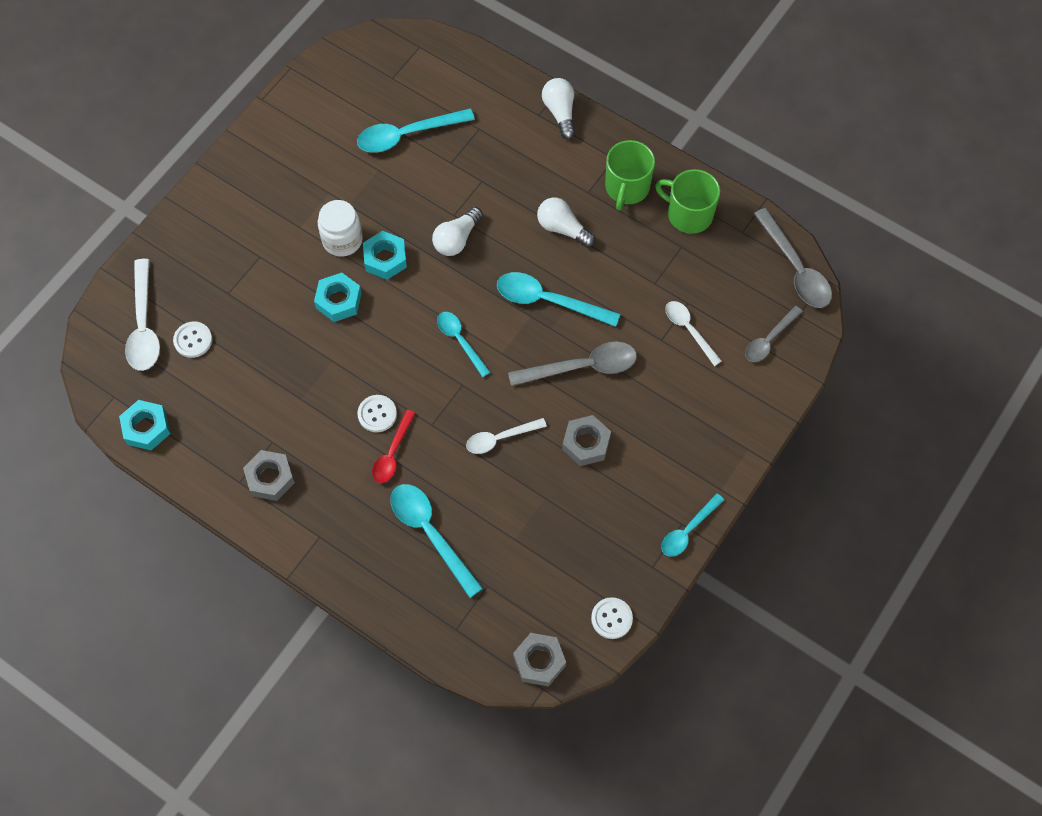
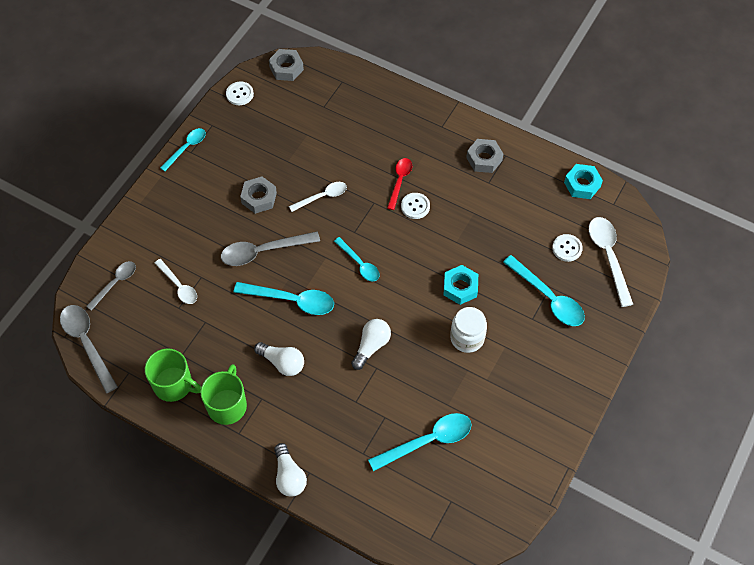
camera: 175 degrees right, 5 degrees down
(385, 259) = (428, 325): turquoise nut -> none
(430, 533) = (365, 133): turquoise spoon -> turquoise spoon (548, 297)

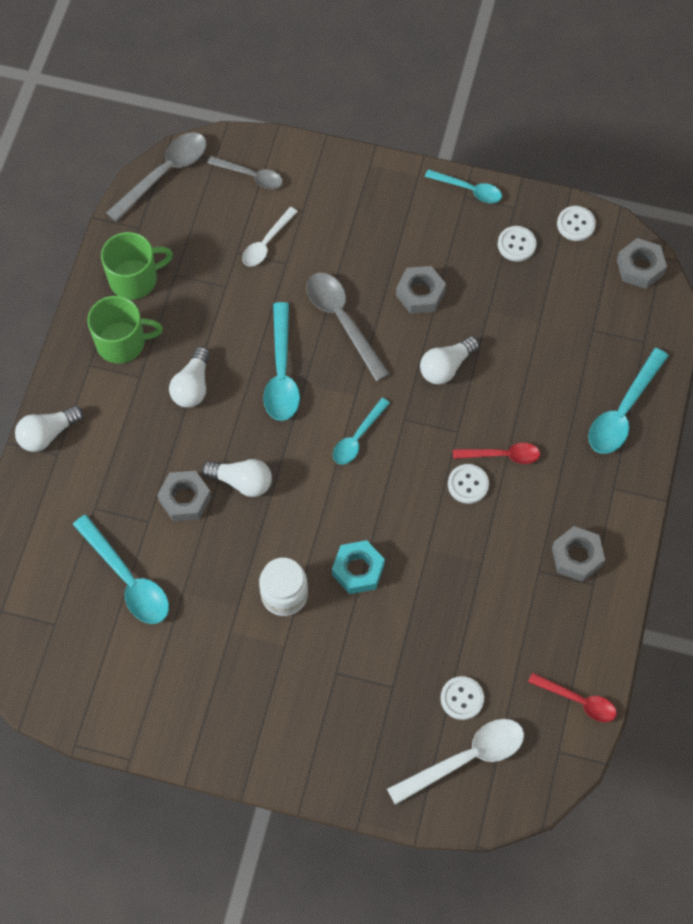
camera: 75 degrees right, 5 degrees up
(174, 384) = (135, 279): green mug -> green mug turned 120 degrees counterclockwise
(242, 131) = (516, 244): none -> white button
(322, 197) = (446, 367): white spoon -> white light bulb
(374, 387) = (185, 499): none -> grey nut
(548, 297) = (374, 687): turquoise spoon -> turquoise spoon (623, 411)
(582, 184) = (578, 701): turquoise nut -> red spoon

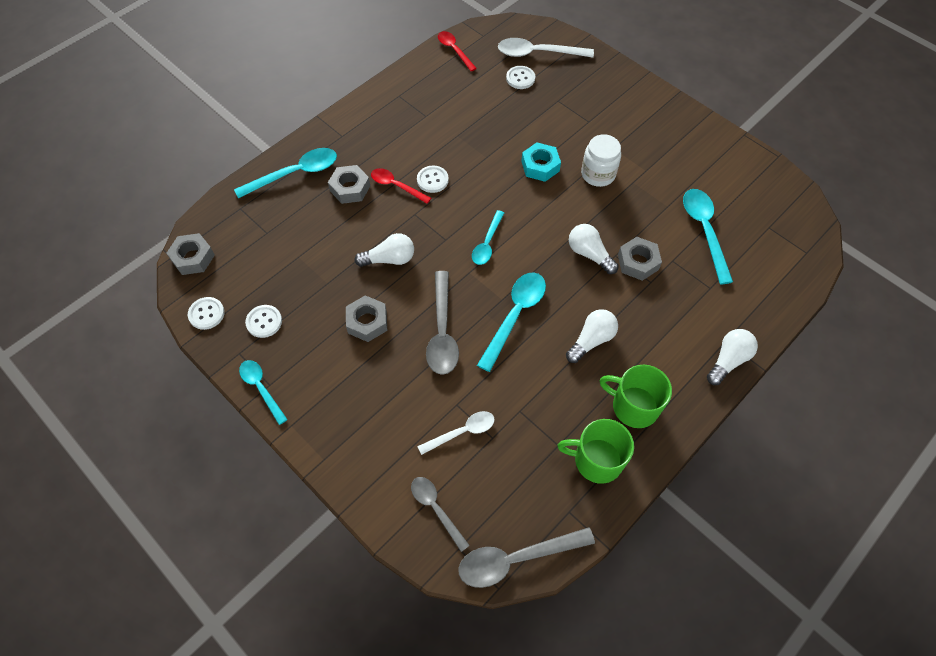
camera: 150 degrees left, 5 degrees down
(48, 434) = (728, 360): white light bulb -> white light bulb turned 45 degrees counterclockwise
(357, 437) = (487, 243): turquoise spoon -> turquoise spoon turned 135 degrees clockwise
(577, 556) = (396, 112): grey nut -> grey nut (350, 188)

